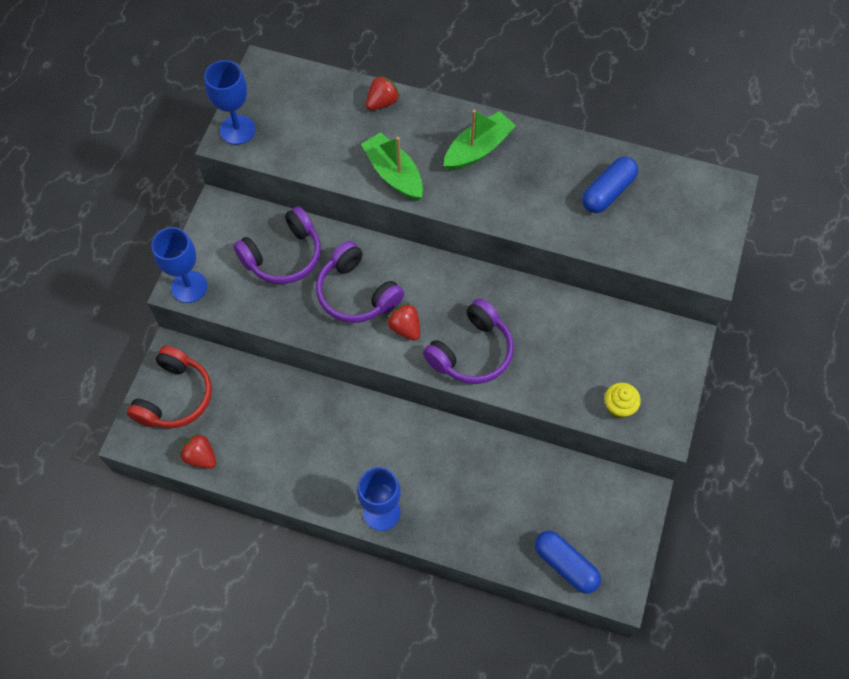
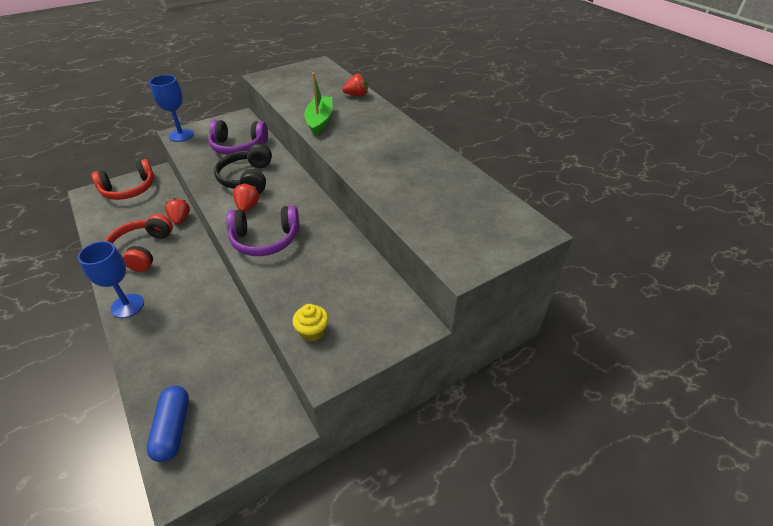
camera: 40 degrees right, 20 degrees down
(201, 457) = (98, 219): red strawberry -> red strawberry (180, 219)
(237, 130) = (272, 76): blue goblet -> none
(308, 452) = (142, 250): none -> red headphones
(356, 293) = (247, 179): purple headphones -> black headphones
(478, 149) = (381, 133): green boat -> none
(608, 192) = (438, 188): blue capsule -> none

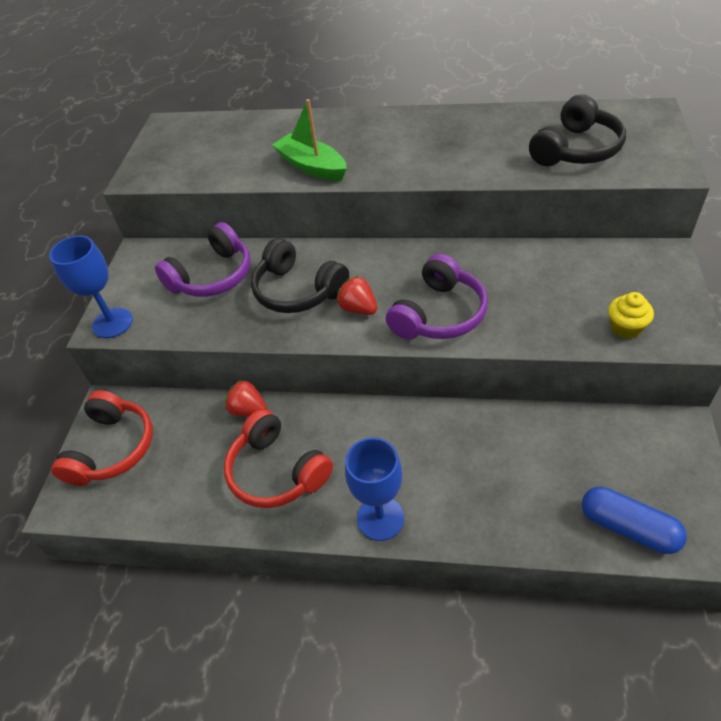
camera: 45 degrees left, 5 degrees up
(356, 95) = (287, 123): red strawberry -> none
(440, 212) = (576, 149): none -> black headphones

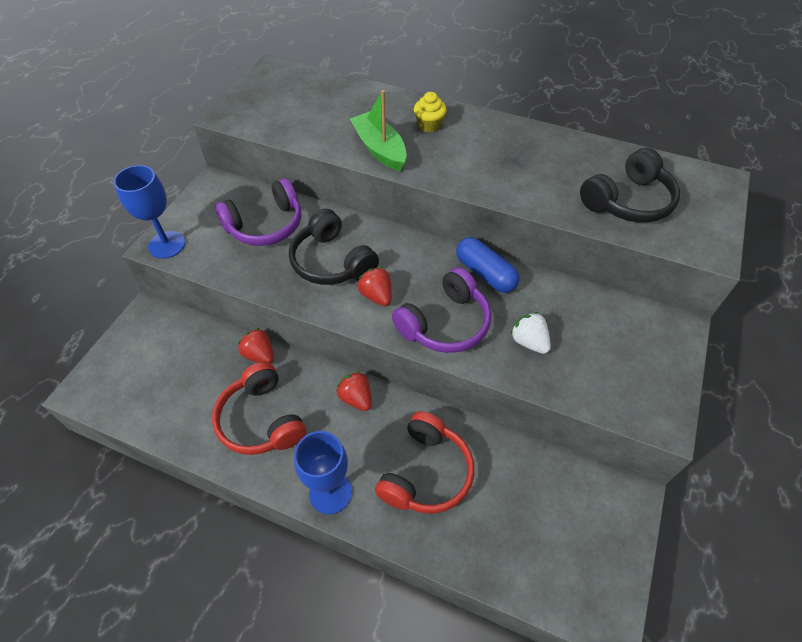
camera: 10 degrees right, 5 degrees up
(112, 448) = (137, 354): red headphones -> red headphones (426, 473)
(369, 421) = (356, 398): none -> red strawberry
(529, 307) = (529, 342): none -> white strawberry
(625, 328) = (608, 391): yellow cupcake -> yellow cupcake (429, 125)
(628, 527) = (541, 576): blue capsule -> blue capsule (485, 273)

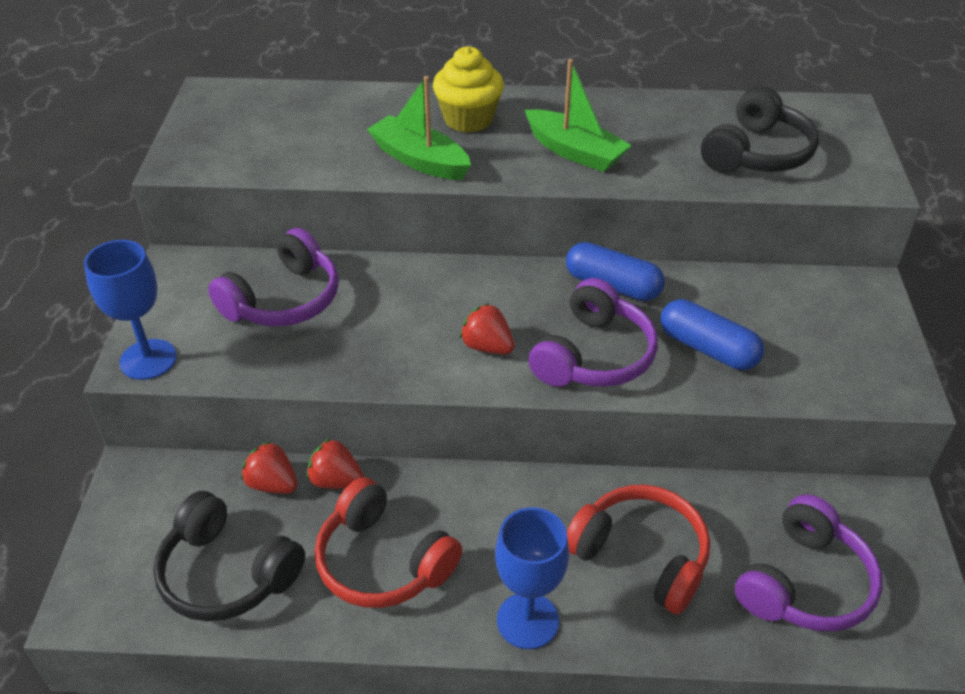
camera: 20 degrees left, 10 degrees down
(331, 261) = (403, 321): black headphones -> black headphones (227, 573)
(356, 398) = (501, 495): red strawberry -> red strawberry (272, 484)
(426, 473) = (641, 556): red headphones -> red headphones turned 60 degrees counterclockwise
(429, 125) = (468, 119): yellow cupcake -> yellow cupcake, size x1.57
(490, 168) = (575, 152): none -> green boat
(529, 342) = (707, 348): white strawberry -> blue capsule
(530, 534) = (805, 583): none -> purple headphones

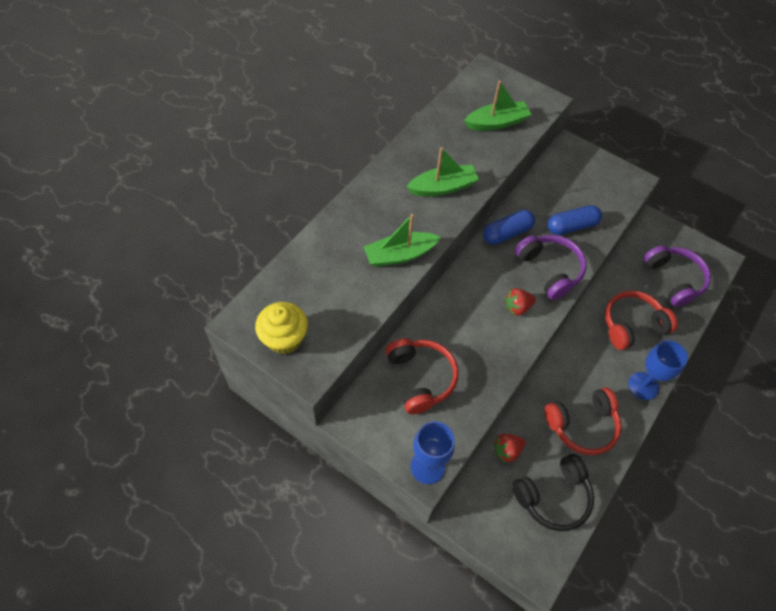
camera: 60 degrees left, 15 degrees up
(284, 300) = (421, 378): purple headphones -> red headphones
(336, 481) = (521, 421): red strawberry -> none
(468, 119) = (377, 213): yellow cupcake -> yellow cupcake (284, 338)
(757, 153) = (497, 123): black headphones -> green boat

